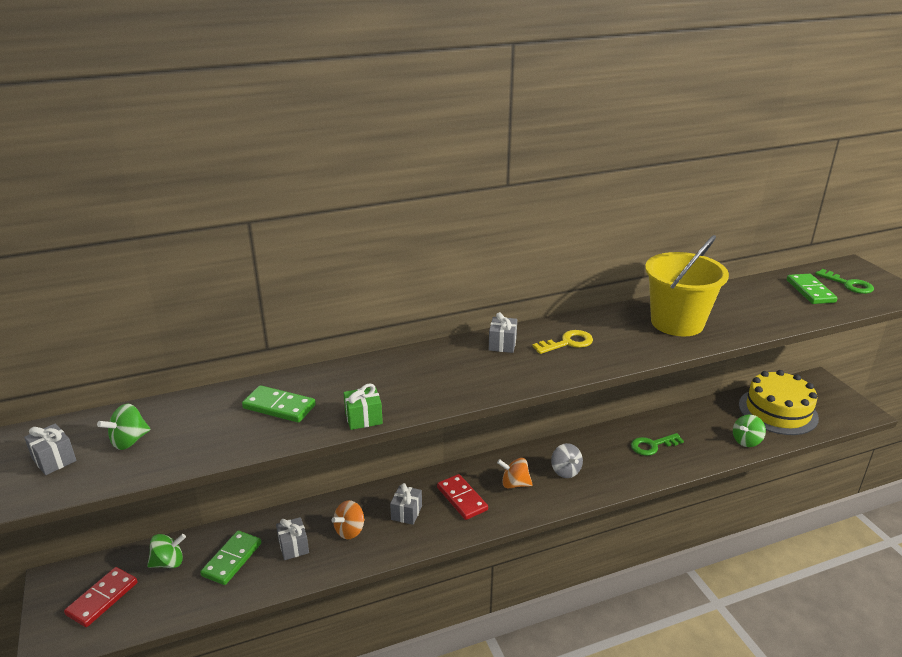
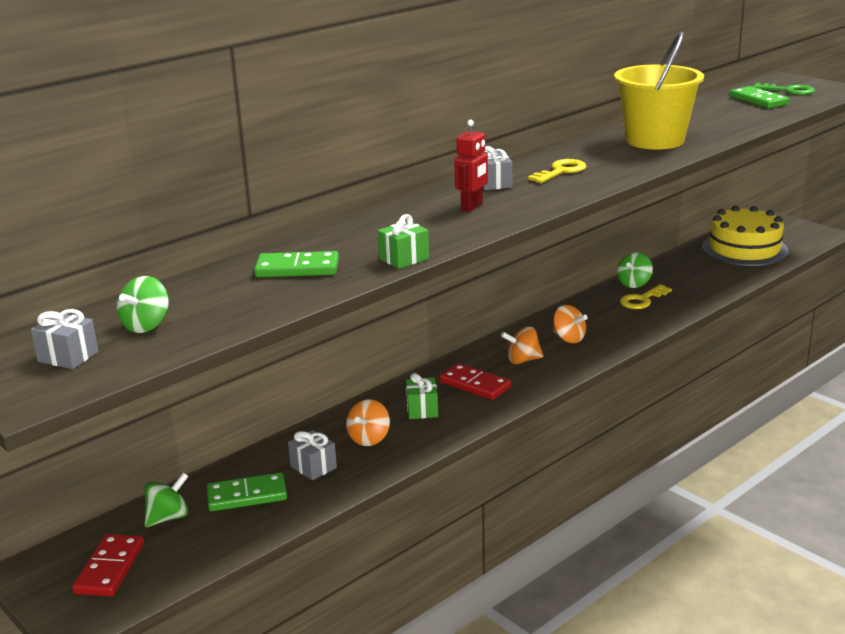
camera: 20 degrees left, 5 degrees down
(232, 559) = (247, 495): green domino -> green domino turned 75 degrees clockwise
(406, 513) = (422, 409): grey gift -> green gift
(463, 369) = (472, 207): none -> red robot
(565, 471) = (568, 339): grey spinning top -> orange spinning top
(652, 445) = (642, 300): green key -> yellow key
(746, 441) = (731, 277): green spinning top -> green spinning top (634, 284)

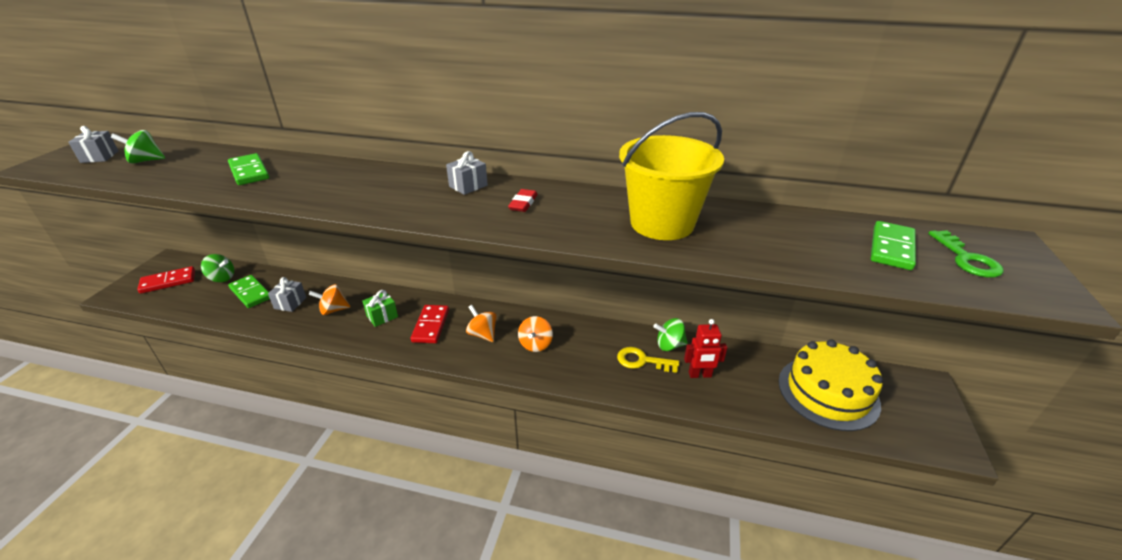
camera: 55 degrees right, 10 degrees up
(404, 259) = (277, 198): green gift -> none
(472, 207) = (405, 192): red robot -> red robot (700, 375)
(561, 171) = (523, 203): yellow key -> red eraser

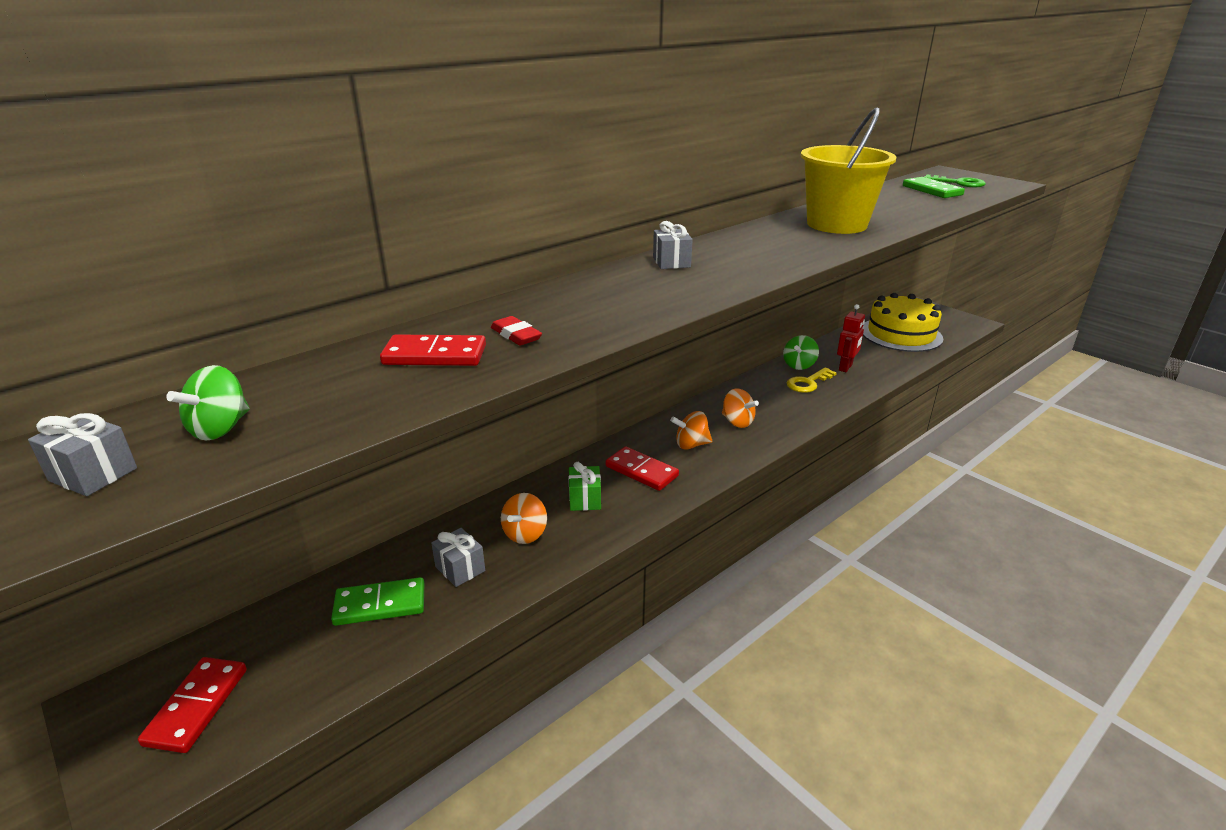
camera: 55 degrees left, 5 degrees down
(222, 278) = (285, 632): green spinning top -> none
(249, 172) = (435, 355): green domino -> red domino
(523, 203) = (742, 252): red eraser -> red eraser (516, 335)

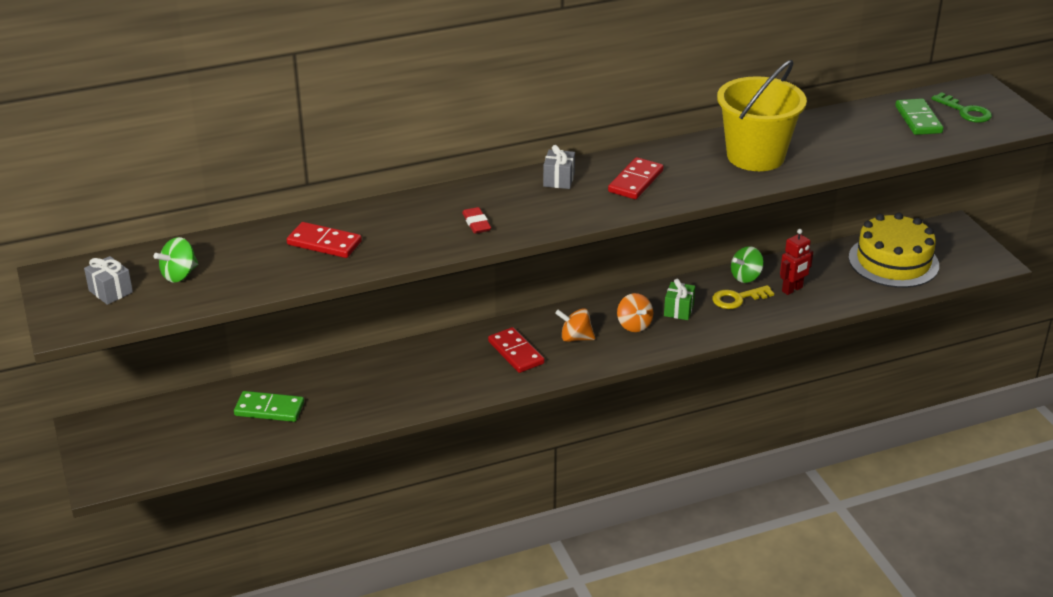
camera: 20 degrees right, 5 degrees up
(197, 706) = (141, 443): red domino -> red domino (635, 181)
(460, 569) = (334, 397): grey gift -> none
(516, 335) = (387, 236): red eraser -> red eraser (476, 223)
(525, 534) = (393, 383): orange spinning top -> none
(585, 499) = (454, 366): green gift -> green gift (678, 310)

